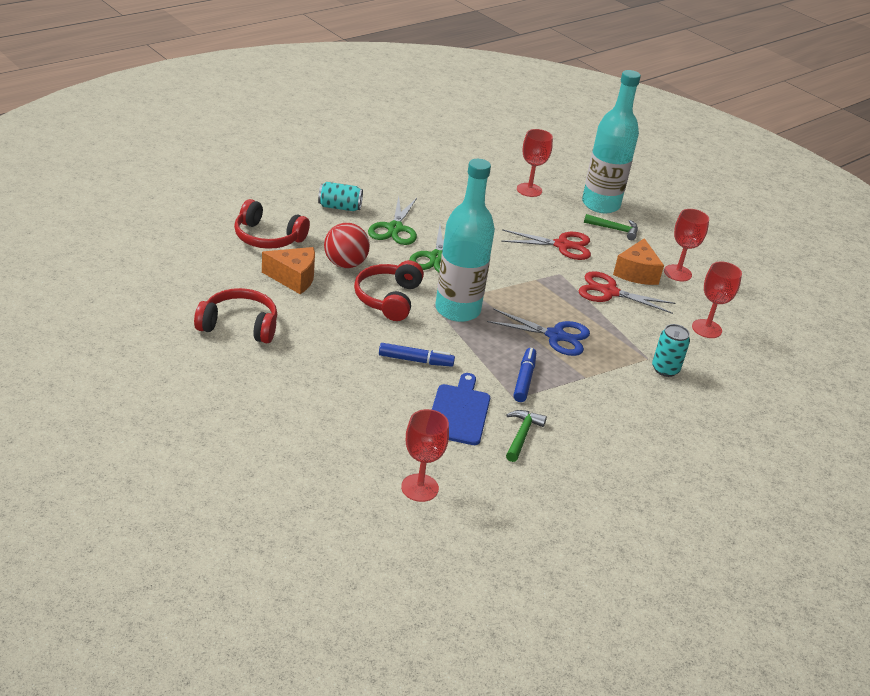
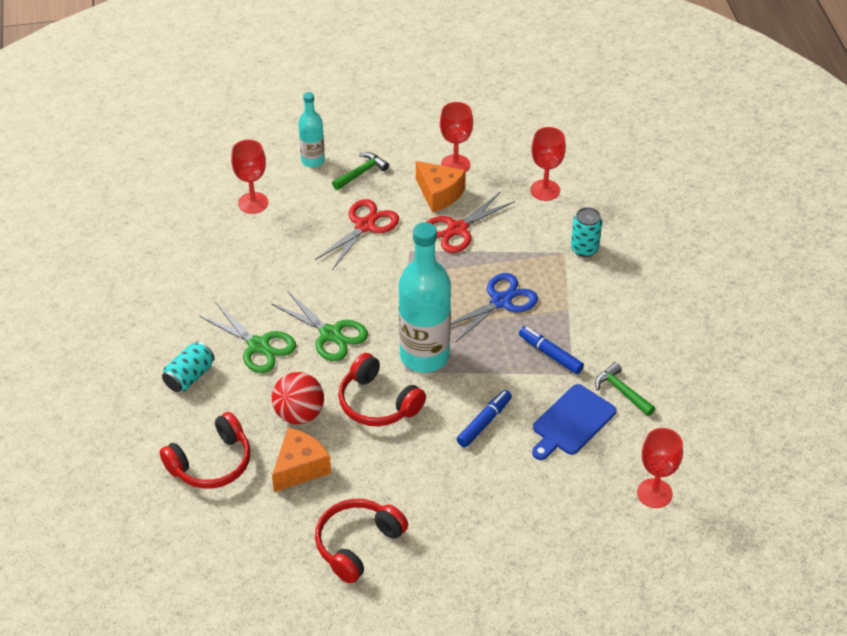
camera: 55 degrees left, 10 degrees up
(459, 412) = (572, 422): blue cutting board -> blue cutting board turned 90 degrees counterclockwise
(600, 204) = (313, 161): turquoise bottle -> turquoise bottle, size x0.54

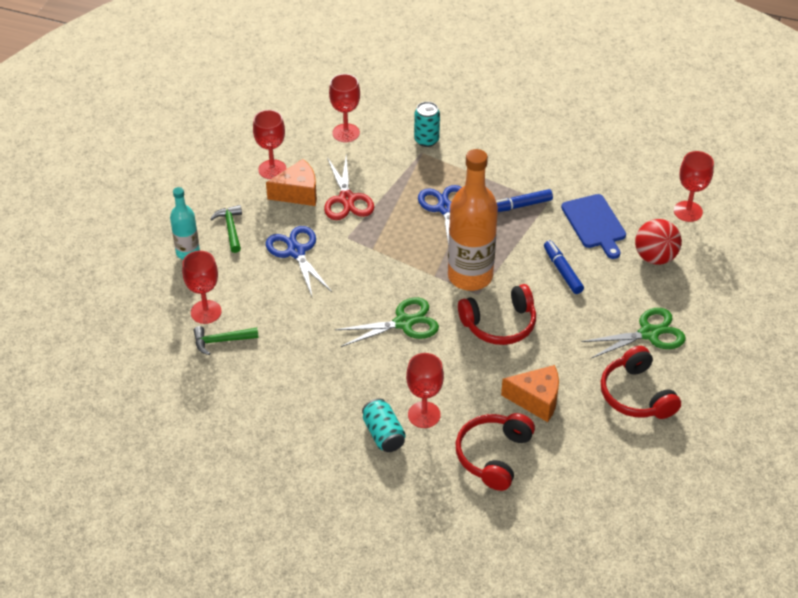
camera: 60 degrees left, 0 degrees up
(211, 463) = (493, 455): red headphones -> red headphones turned 150 degrees counterclockwise
(229, 394) = (424, 415): none -> red goblet
(258, 346) = (382, 374): green scissors -> green scissors (649, 333)
(299, 414) = (478, 377): red ball -> red ball (655, 257)
(300, 468) = (536, 399): orange cheese -> orange cheese turned 120 degrees clockwise
(365, 226) = (296, 252): red scissors -> blue scissors
(424, 356) = (470, 276): turquoise bottle -> orange bottle
(621, 391) = (583, 185): green hammer -> green hammer (221, 341)

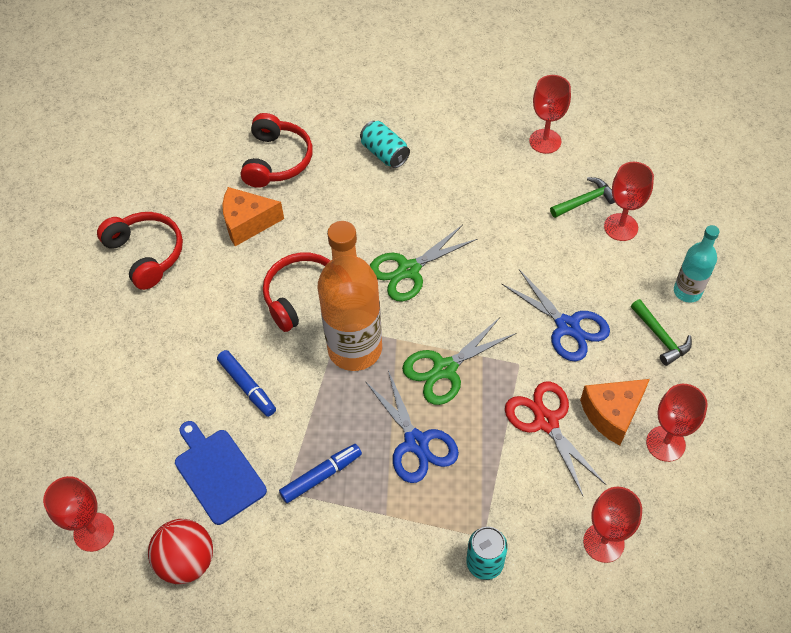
camera: 165 degrees right, 10 degrees up
(424, 415) = (353, 180): red goblet -> red goblet (545, 141)
(649, 333) = (137, 329): green scissors -> green scissors (445, 369)
(655, 257) = (135, 439): red ball -> red ball (187, 561)

